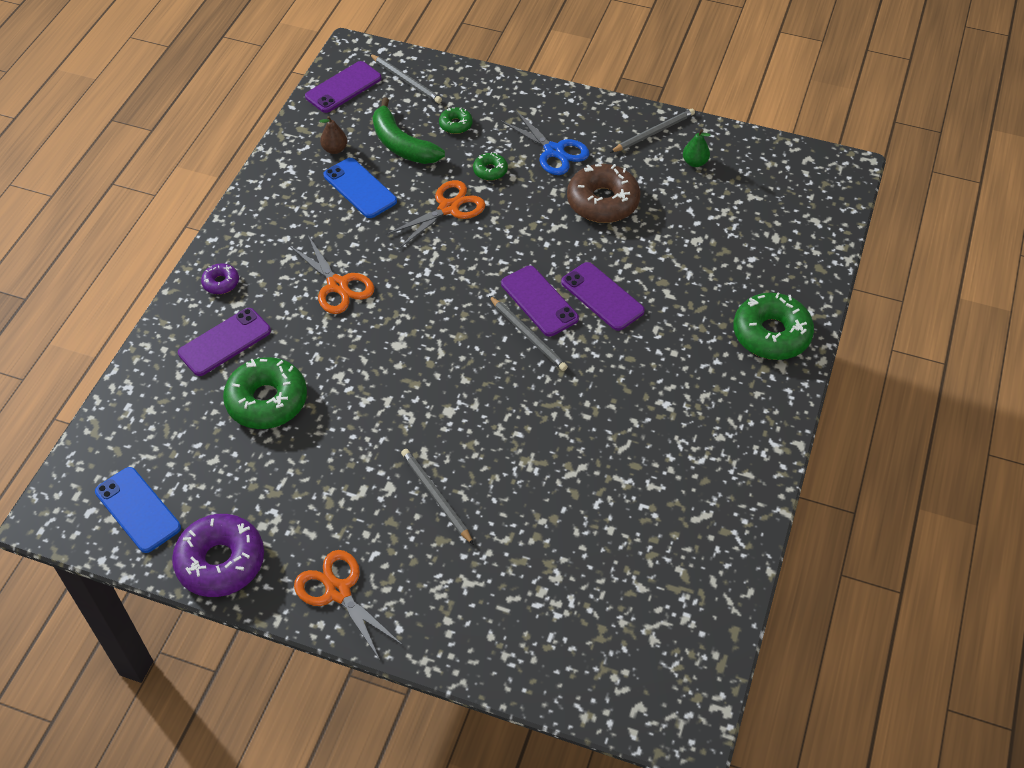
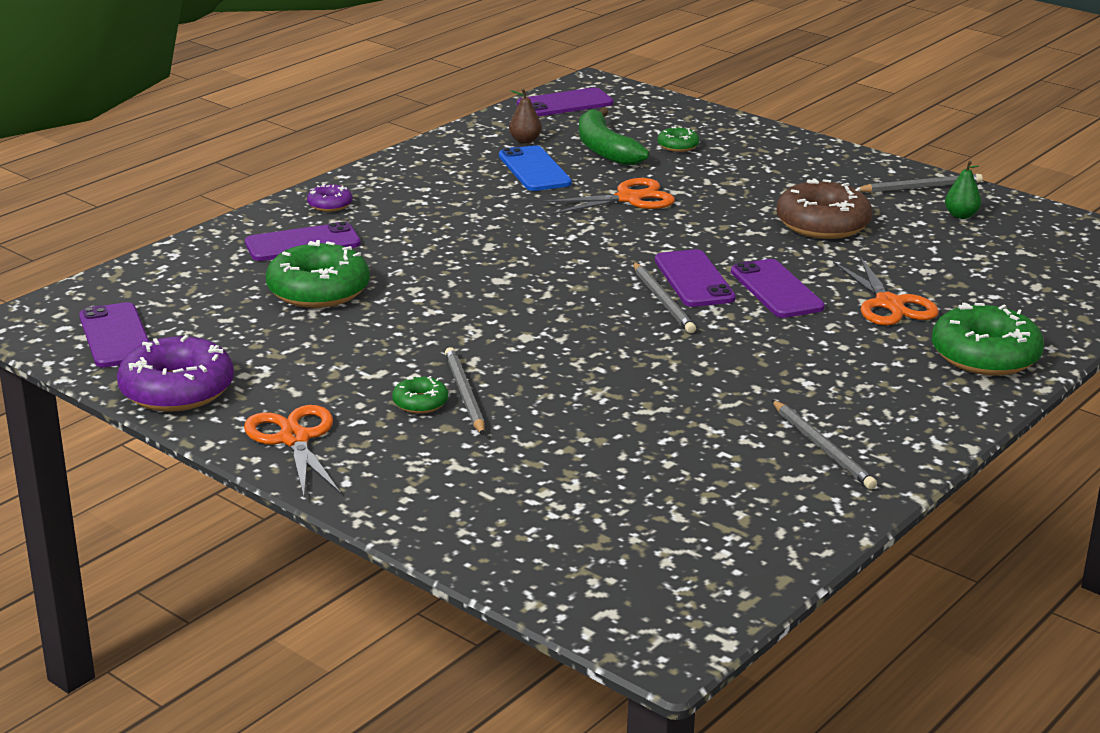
camera: 20 degrees right, 25 degrees down
(138, 510) = (115, 336): blue phone -> purple phone
(337, 285) = (460, 228): orange scissors -> orange scissors (889, 304)
(406, 80) = (640, 109): grey pencil -> grey pencil (822, 447)
(490, 171) = (697, 182): green donut -> green donut (420, 403)
(554, 151) = (785, 181): blue scissors -> none

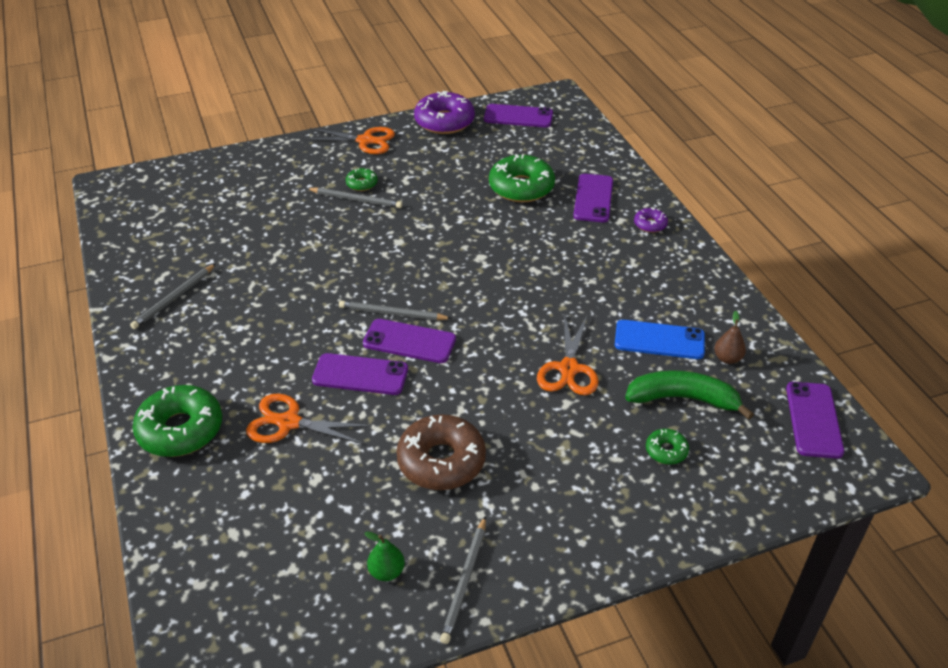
camera: 120 degrees right, 15 degrees up
(822, 447) = (174, 298): grey pencil -> grey pencil turned 60 degrees counterclockwise

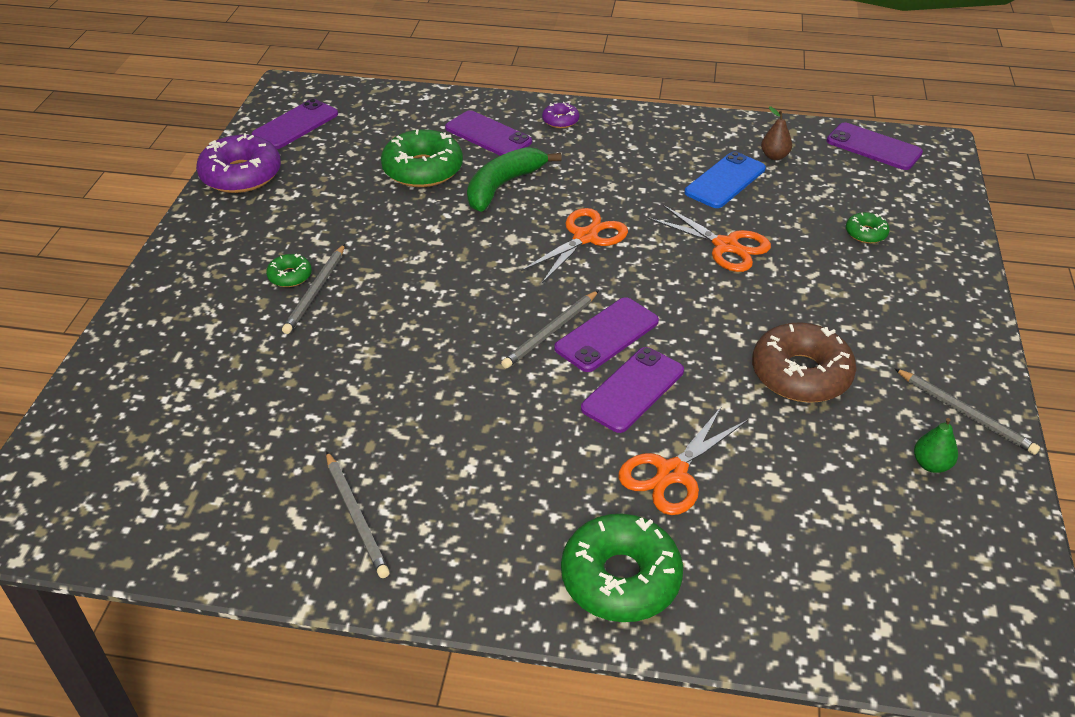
camera: 60 degrees left, 0 degrees up
(356, 199) = (316, 291): grey pencil -> grey pencil turned 150 degrees clockwise
(365, 141) = (205, 244): orange scissors -> orange scissors (585, 237)
(683, 399) = (808, 199): green banana -> green banana (503, 186)

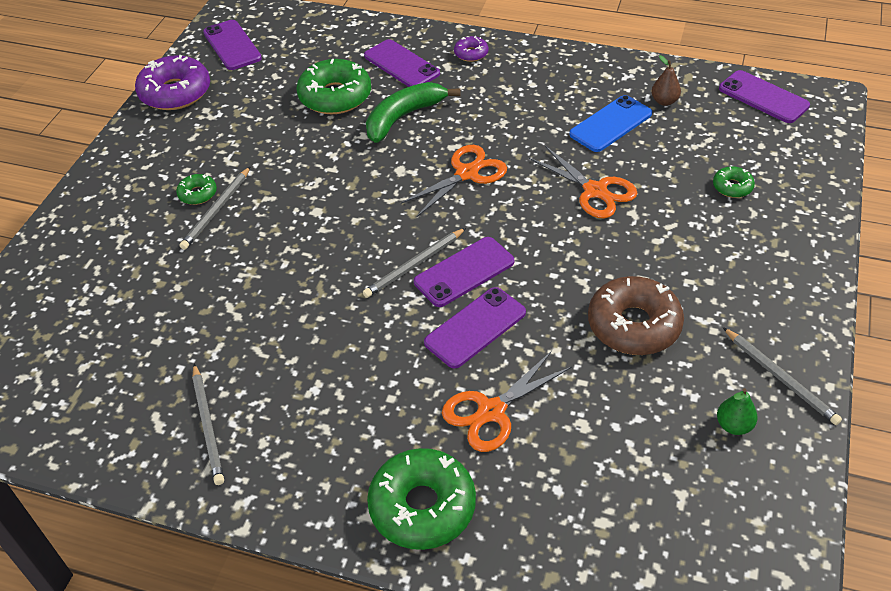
camera: 10 degrees right, 5 degrees up
(295, 125) = (232, 45): purple phone -> purple phone turned 75 degrees counterclockwise

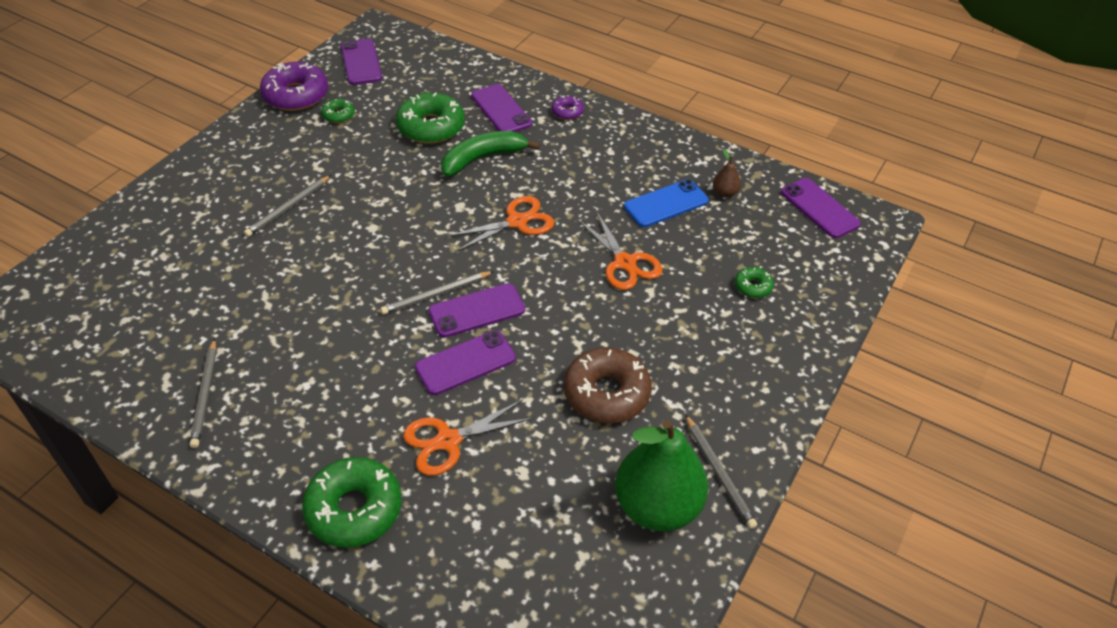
camera: 10 degrees right, 0 degrees up
(198, 194) = (278, 190): green donut -> green donut (338, 115)
(733, 425) = (657, 506): green pear -> green pear, size x2.48

